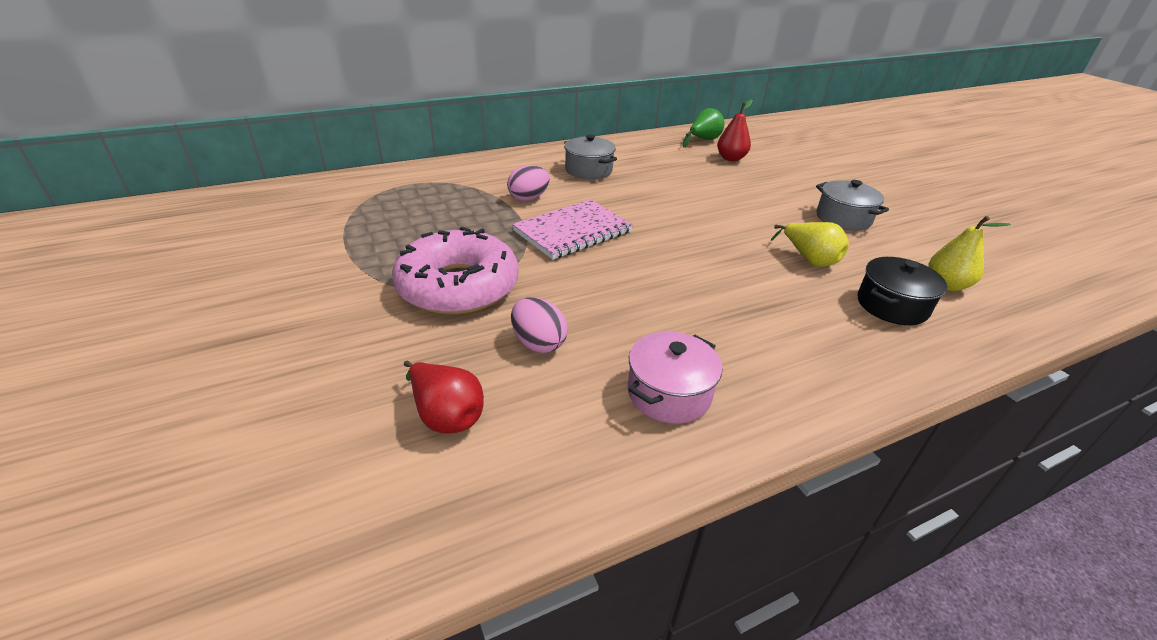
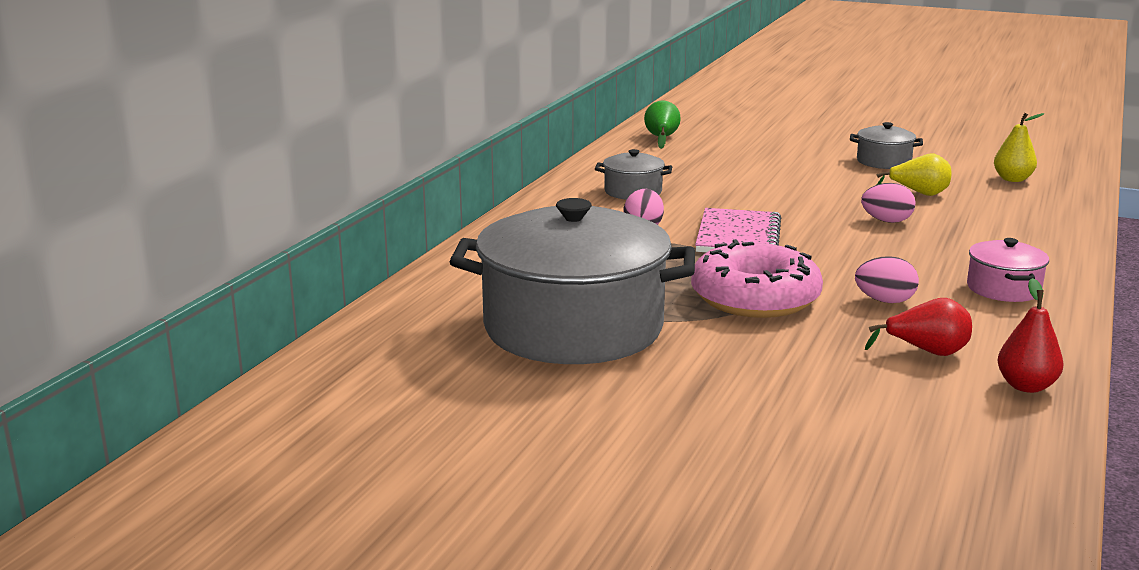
camera: 40 degrees left, 15 degrees down
(309, 249) = (573, 328): none -> grey pot
(719, 271) = (886, 221): none -> pink egg
(731, 158) = (718, 145): red pear -> red pear (1026, 386)
(892, 306) = (1010, 201): black pot -> none

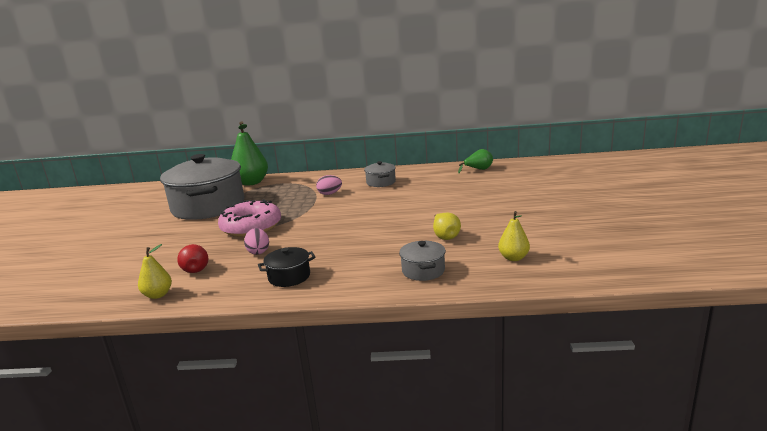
camera: 70 degrees right, 0 degrees up
(461, 279) = (251, 183): none -> green pear
(738, 236) = (332, 210): pink notebook -> none
(883, 161) = (504, 219): grey pot -> grey pot (423, 270)
(886, 221) = (384, 235): pink egg -> none
(1003, 289) = (289, 277): pink pot -> black pot
(1026, 386) = (158, 295): red pear -> yellow pear

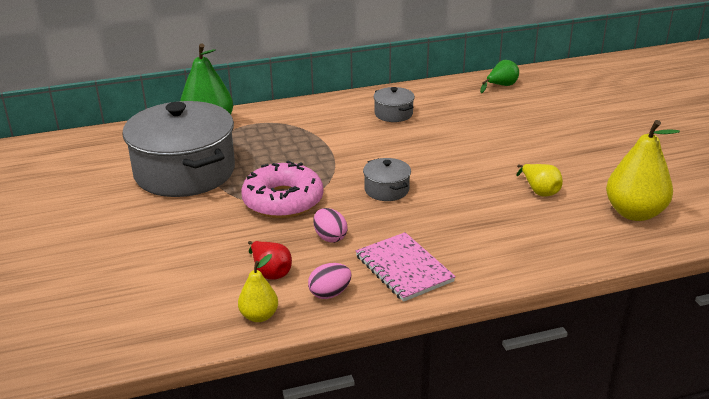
camera: 20 degrees left, 10 degrees up
(289, 277) = (404, 268): black pot -> pink notebook
(330, 194) = (341, 137): pink egg -> pink egg (330, 293)
(423, 270) = (552, 241): grey pot -> grey pot (386, 190)
(513, 258) = (634, 213): yellow pear -> yellow pear, size x1.84

